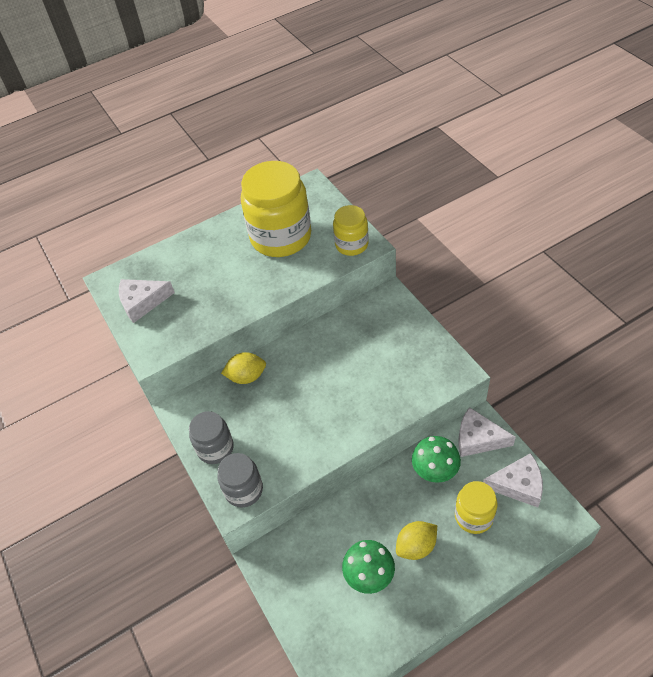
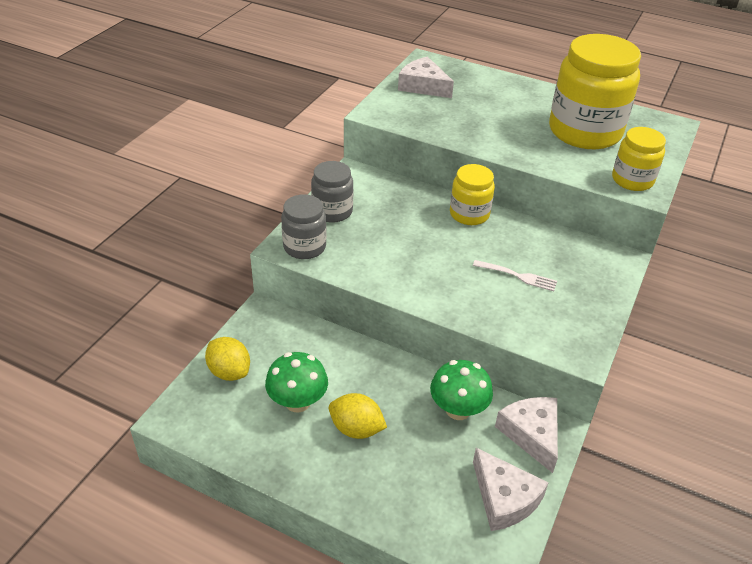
camera: 50 degrees right, 10 degrees down
(246, 377) = (423, 199): yellow lemon -> yellow lemon (229, 372)
(368, 365) = (517, 276): none -> white fork
(474, 516) = (430, 468): yellow jar -> yellow jar (469, 214)

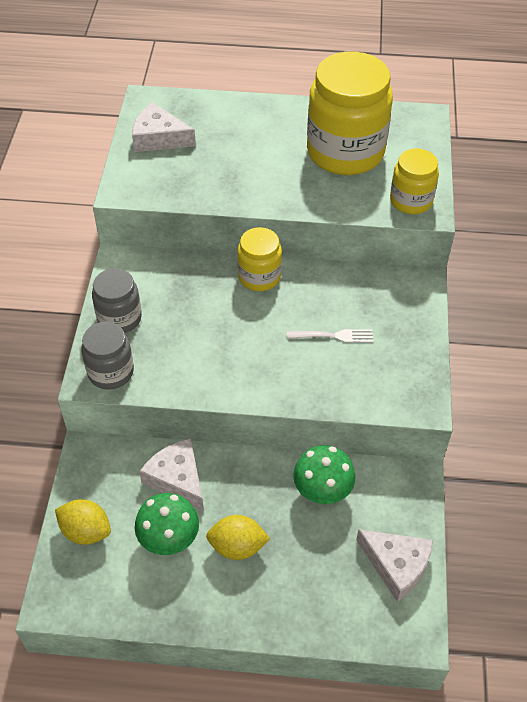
camera: 20 degrees left, 10 degrees up
(531, 434) = (397, 491): white cheese -> white cheese (177, 478)

